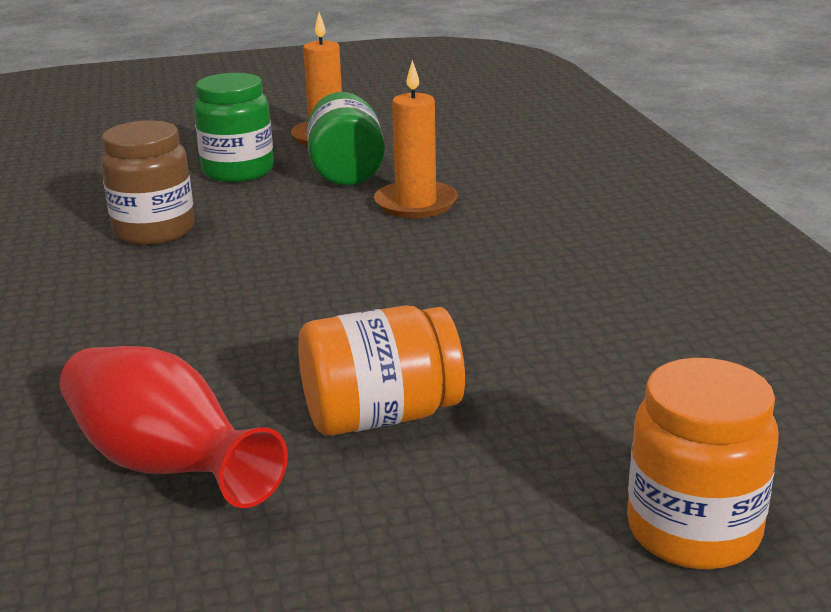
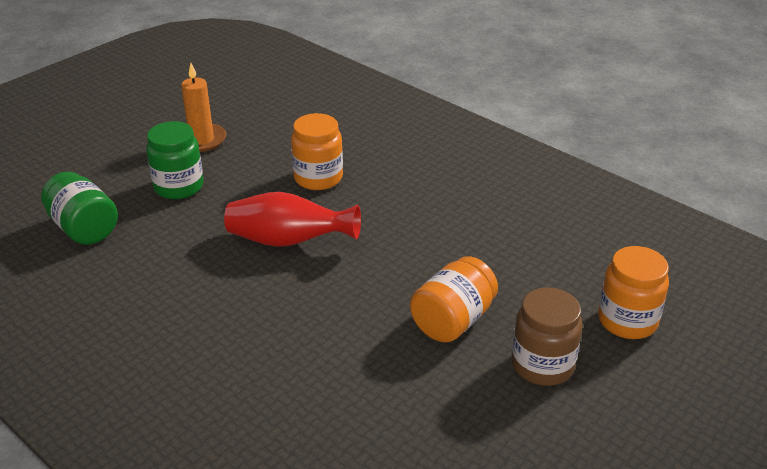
camera: 35 degrees left, 10 degrees up
(154, 231) = (186, 251): brown jar -> brown jar (542, 365)
(165, 465) = (387, 391): red vase -> red vase (288, 241)
(346, 171) = (248, 165): green jar -> green jar (84, 228)
(416, 203) = (318, 178): orange candle -> orange jar

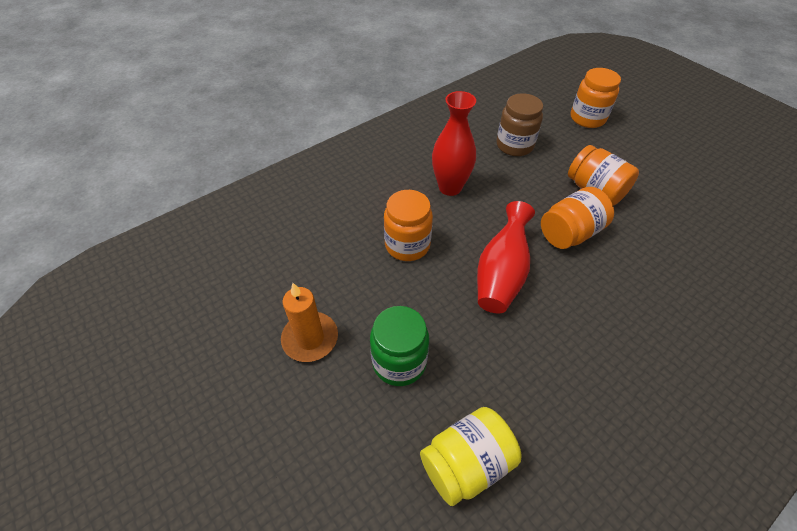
camera: 80 degrees left, 15 degrees up
(84, 228) = (466, 463): green jar -> yellow jar
(363, 294) = (570, 233): none -> orange jar
(416, 199) = (450, 187): none -> red vase
(542, 365) = (632, 159): brown jar -> brown jar (514, 145)

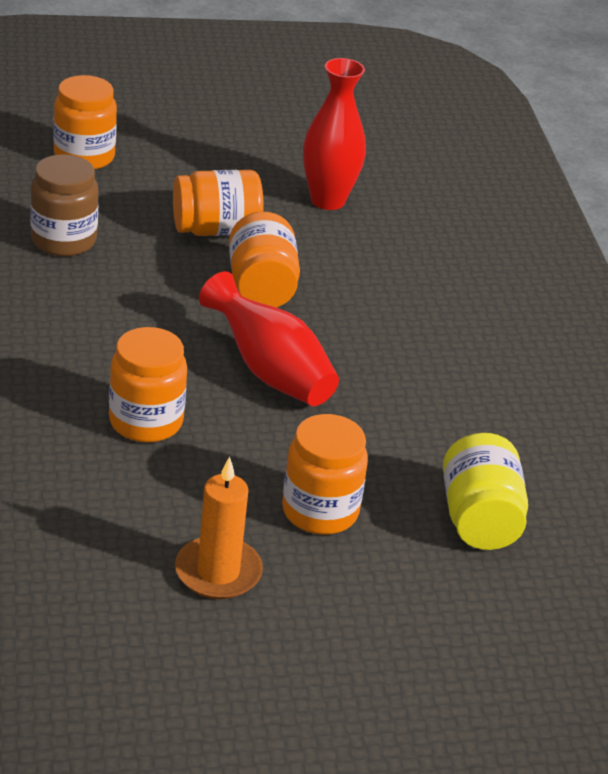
camera: 65 degrees left, 15 degrees down
(399, 362) = (320, 511): green jar -> orange jar
(450, 187) = (80, 335): red vase -> red vase (327, 200)

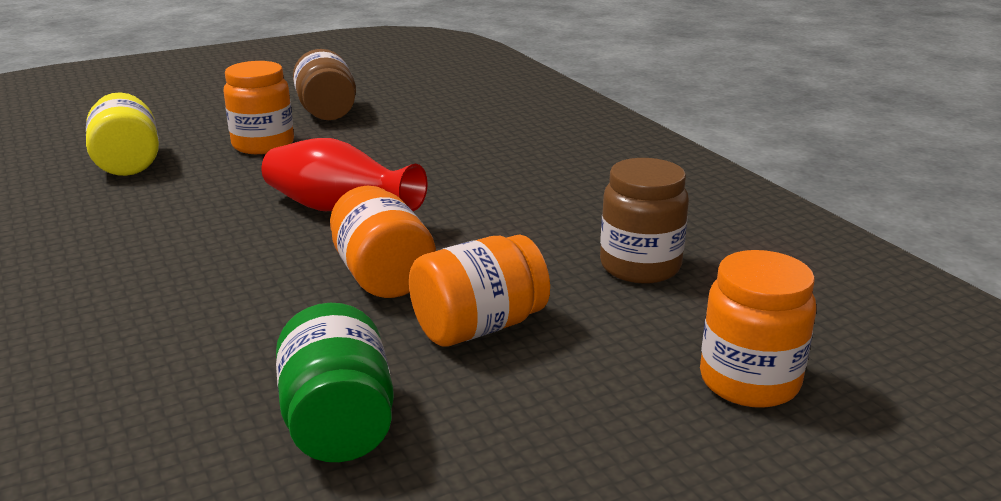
camera: 165 degrees right, 10 degrees down
(146, 422) = (427, 160): orange jar -> none
(218, 572) = (327, 112): orange candle -> brown jar
(327, 200) = (338, 423): red vase -> green jar

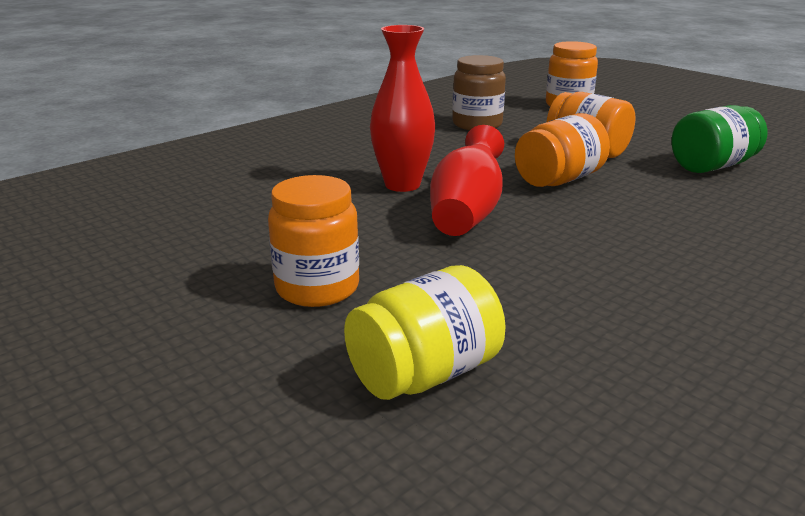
camera: 105 degrees left, 0 degrees up
(327, 112) = (180, 274): brown jar -> none
(433, 191) = (402, 185): none -> red vase

